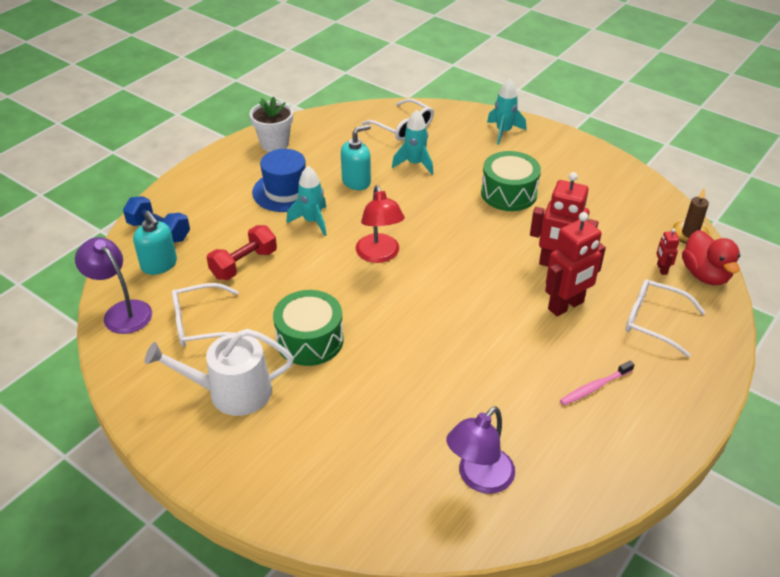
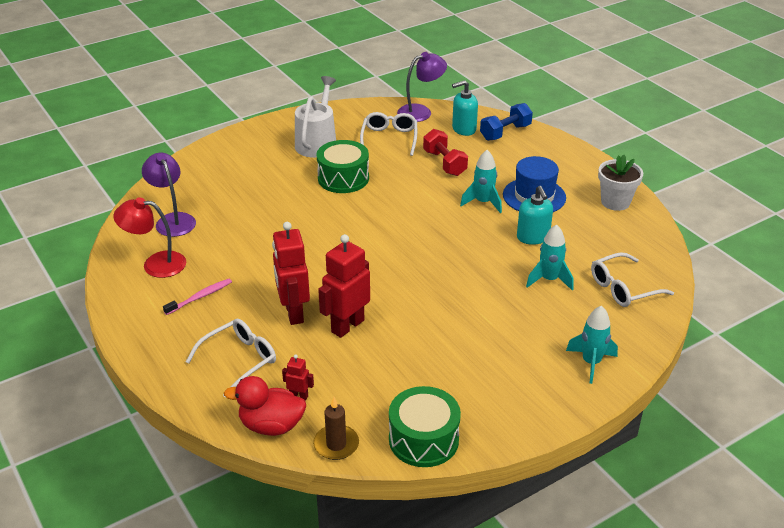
camera: 110 degrees right, 5 degrees down
(379, 255) = (419, 228): red lamp -> red lamp (155, 264)
(508, 193) = (471, 329): green drum -> green drum (423, 439)
(594, 387) = (200, 297): pink toothbrush -> pink toothbrush turned 60 degrees clockwise

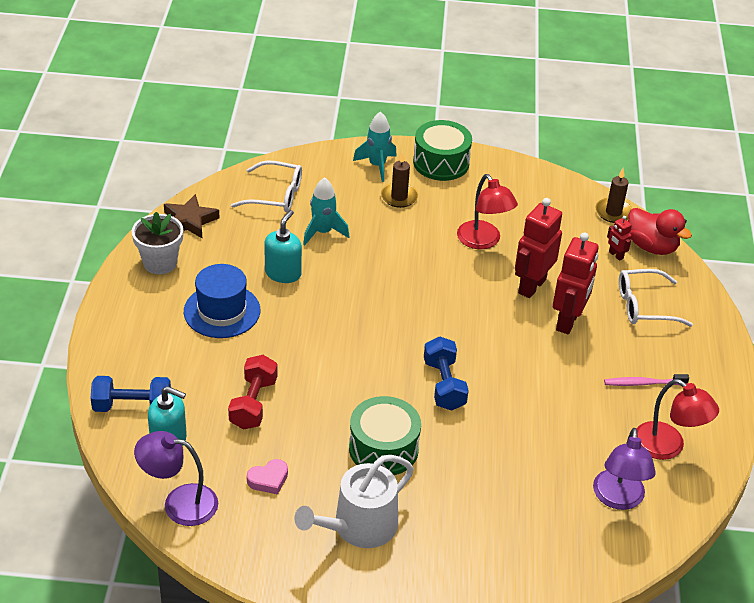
camera: 145 degrees left, 5 degrees up
(343, 226) = (444, 385): none -> blue dumbbell
(347, 326) = (531, 286): red robot -> red robot turned 135 degrees clockwise
(389, 138) = (268, 479): white glasses -> pink heart
(423, 343) = (483, 241): none -> red lamp
(423, 439) = (549, 185): green drum -> green drum (441, 163)
(483, 202) = (278, 332): turquoise rocket -> none
(535, 343) = (399, 197): none -> brown candle
(645, 236) = (190, 221): none -> brown star

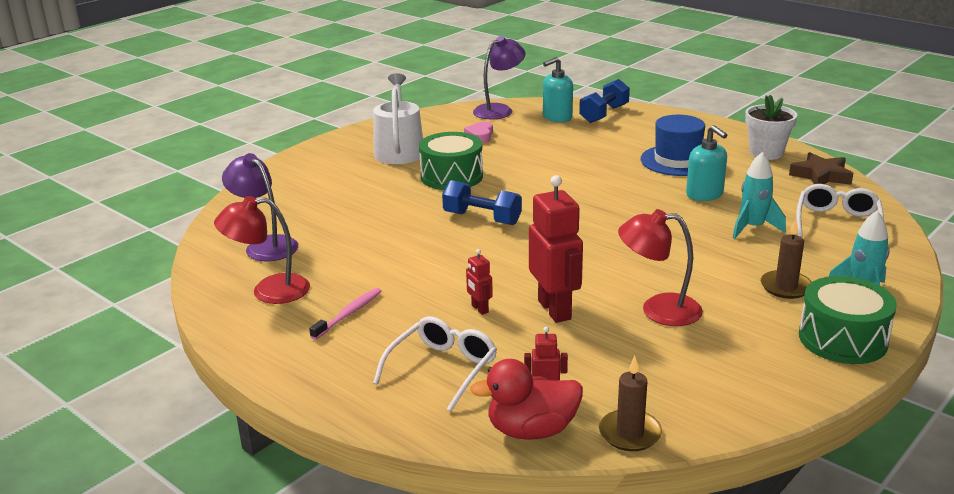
camera: 130 degrees right, 15 degrees down
(253, 403) = (558, 148): red dumbbell -> none
(276, 195) = (837, 222): white glasses -> white glasses turned 150 degrees clockwise
(568, 321) = (479, 309): red robot -> red robot, size x0.47

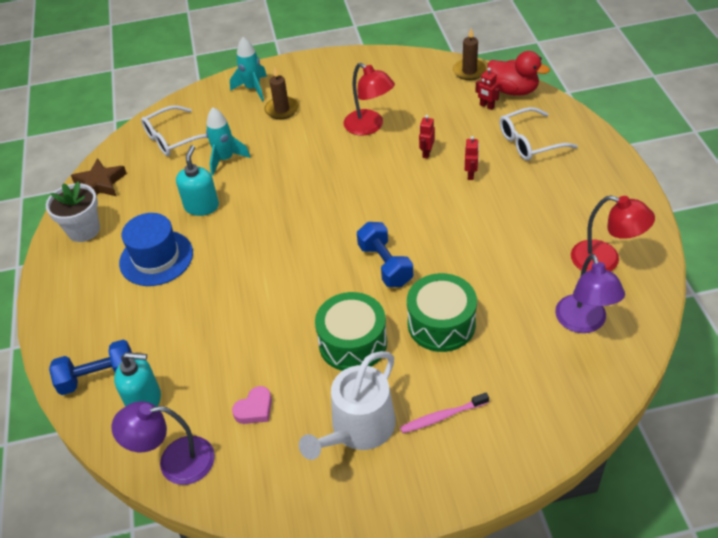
camera: 140 degrees left, 20 degrees up
(349, 314) = (558, 210): pink toothbrush -> pink toothbrush (442, 417)
(555, 310) = (426, 153): red robot -> red robot, size x0.47
(842, 339) = (307, 71): green drum -> green drum (441, 324)

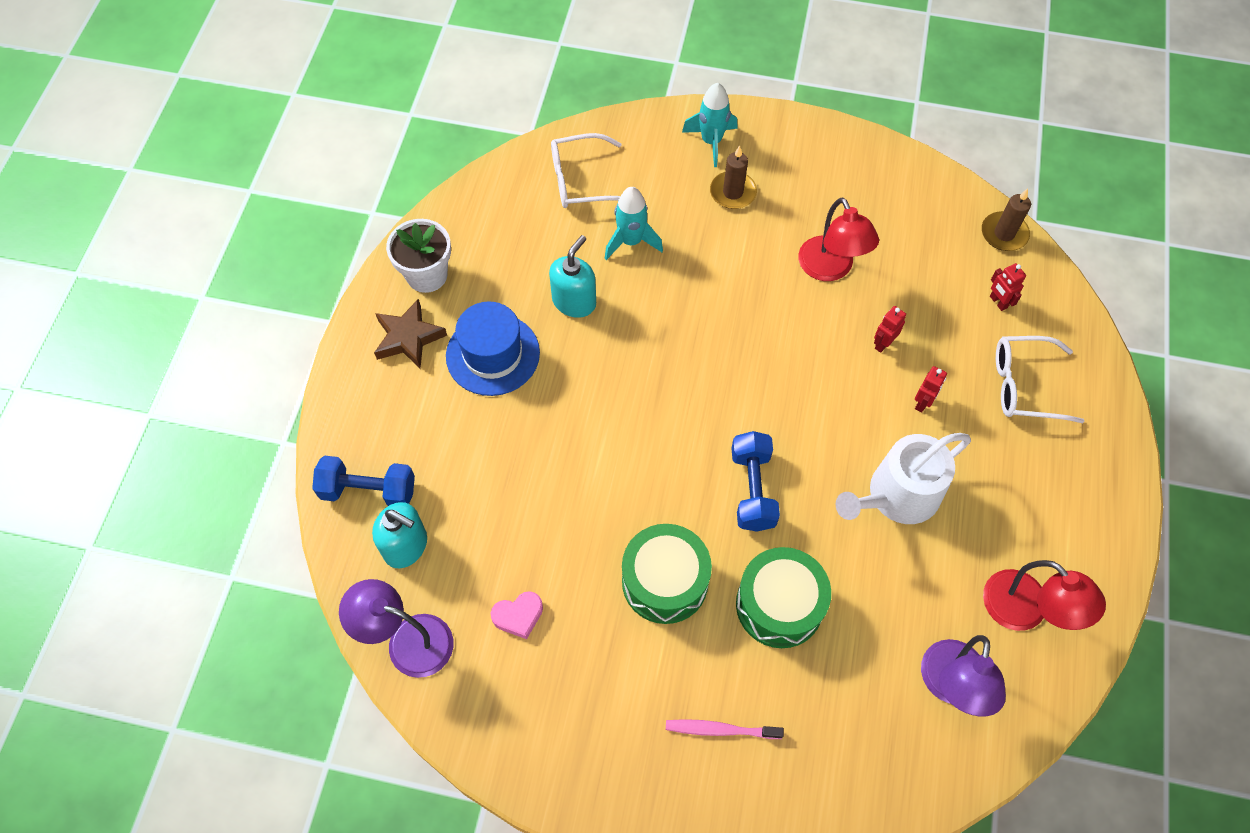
camera: 20 degrees right, 15 degrees up
(100, 184) = (470, 213): brown star -> brown star (408, 337)
(358, 429) = (620, 698): white watering can -> white watering can (897, 496)
(513, 90) = (1046, 292): red duck -> none

